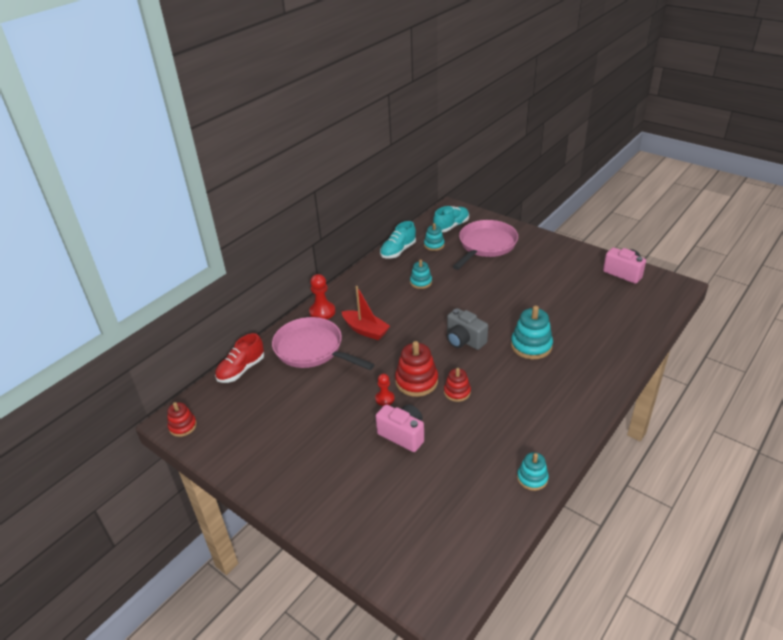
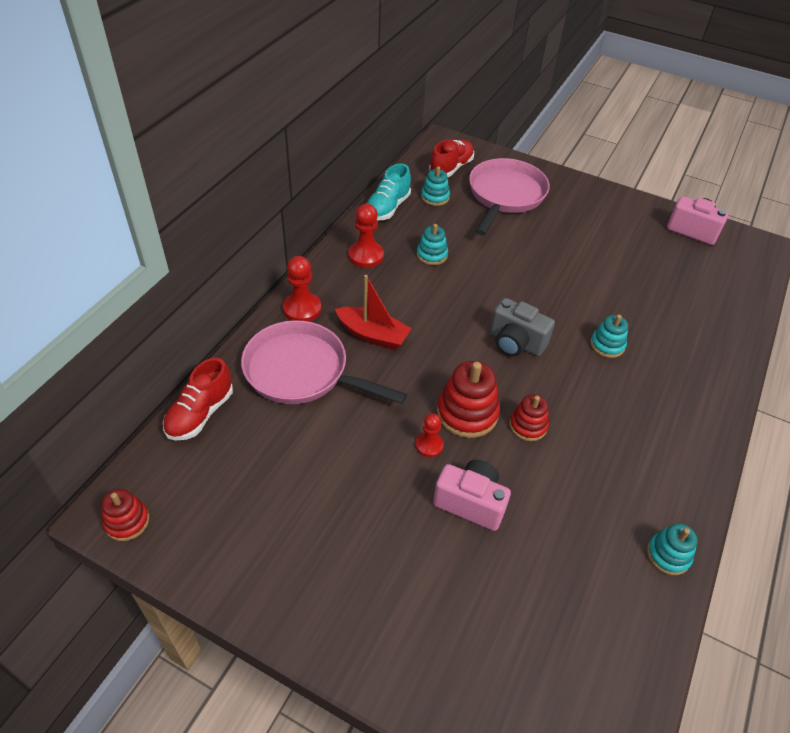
camera: 15 degrees left, 10 degrees up
(374, 281) = (366, 255): none -> red pawn
(451, 226) = (451, 168): turquoise shoe -> red shoe
(531, 346) = (607, 345): turquoise stacking toy -> turquoise stacking toy, size x0.61

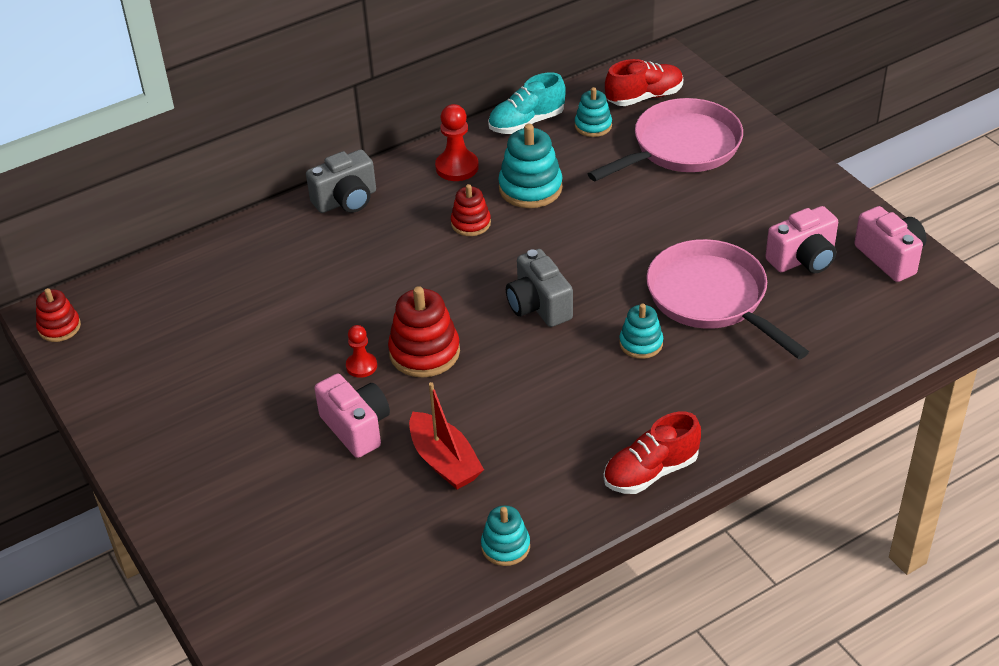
camera: 35 degrees right, 5 degrees down
(200, 414) = (179, 264): red shoe -> red shoe (650, 472)
(302, 309) = (346, 200): red pawn -> grey camera
(302, 372) = (298, 259): pink pan -> pink pan (712, 298)
(373, 335) = (395, 248): red boat -> red boat (444, 461)
(432, 255) = (530, 188): turquoise stacking toy -> turquoise stacking toy, size x1.63
(528, 425) = (475, 386): red stacking toy -> red stacking toy (471, 223)
(647, 248) = (803, 259): none -> pink camera

